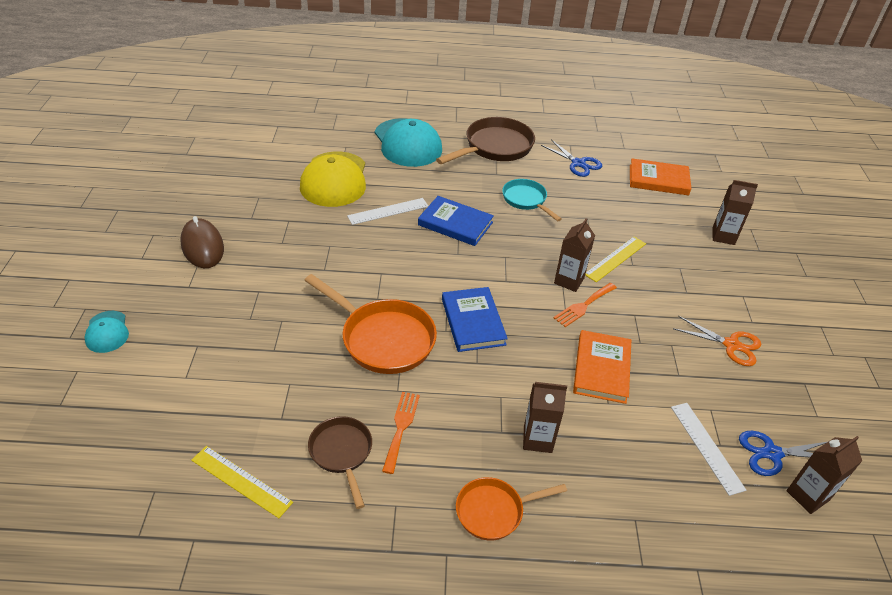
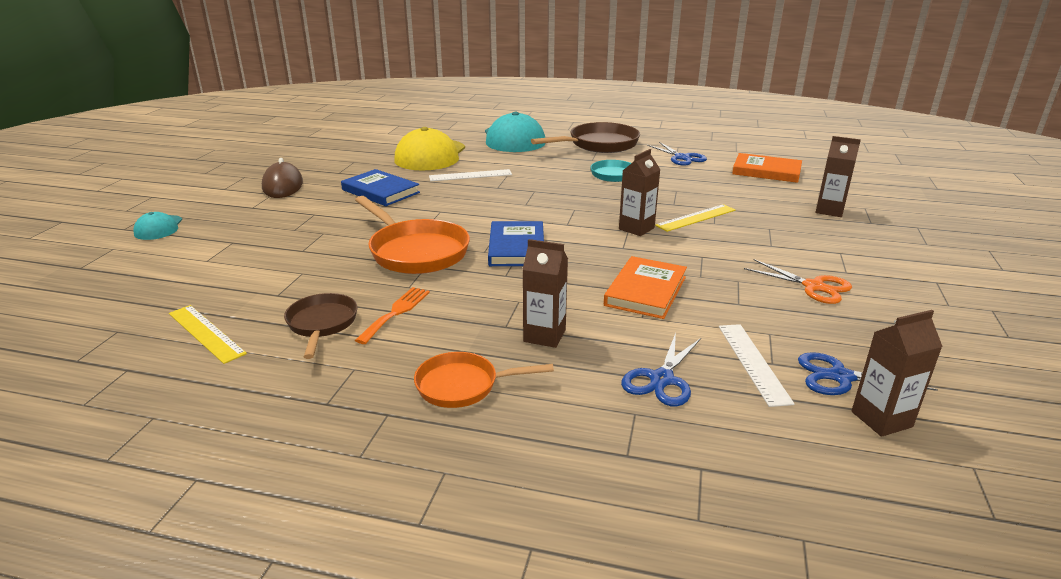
camera: 15 degrees right, 15 degrees down
(455, 224) = (533, 186): blue book -> blue book (380, 191)
(583, 306) = (645, 246): orange fork -> none
(644, 478) = (662, 379): none -> blue scissors

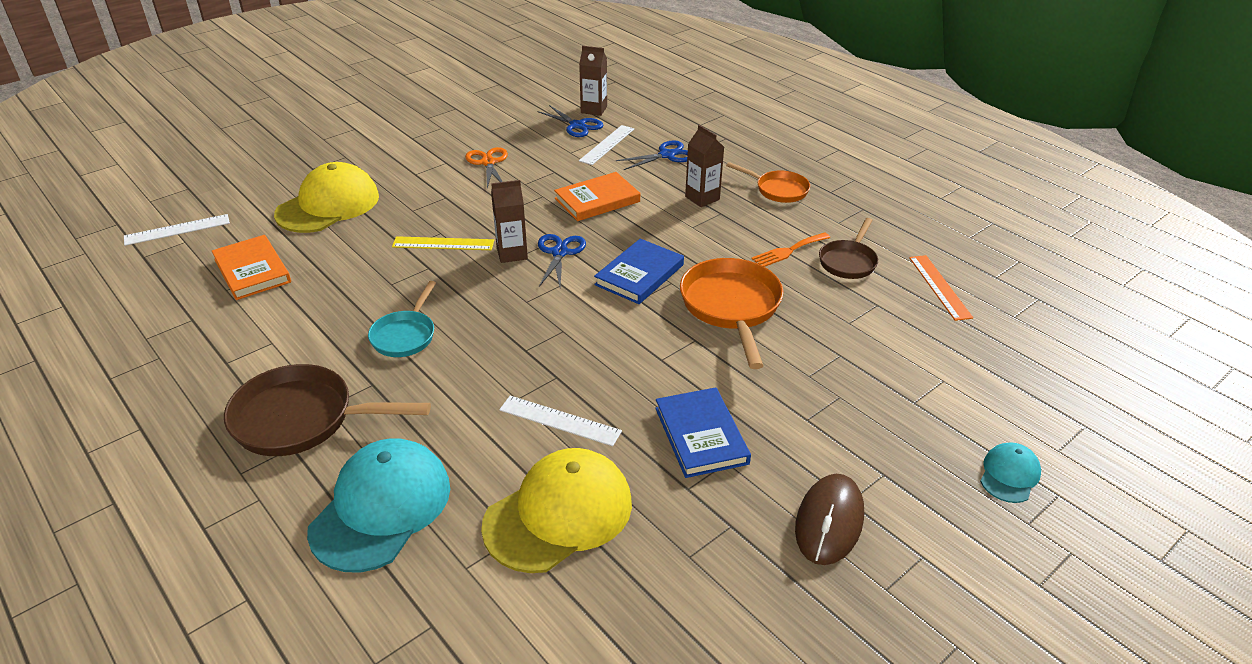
camera: 145 degrees left, 10 degrees up
(206, 333) = (939, 287): yellow ruler -> orange ruler
(682, 158) = (273, 336): blue scissors -> blue scissors (559, 253)
(829, 210) = (328, 205): brown carton -> yellow cap
(863, 171) = (177, 230): none -> white ruler

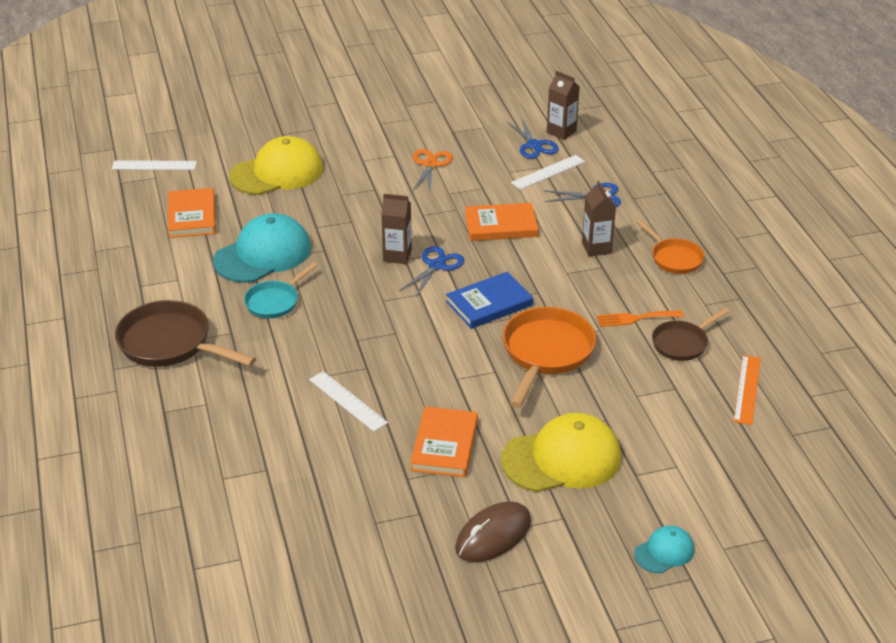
camera: 25 degrees right, 0 degrees up
(381, 508) = (190, 422): turquoise cap -> turquoise cap (263, 254)
(443, 243) = (348, 232): yellow ruler -> none
(559, 514) = (305, 465): yellow cap -> yellow cap (562, 459)
(701, 435) = (445, 445): blue book -> orange book

